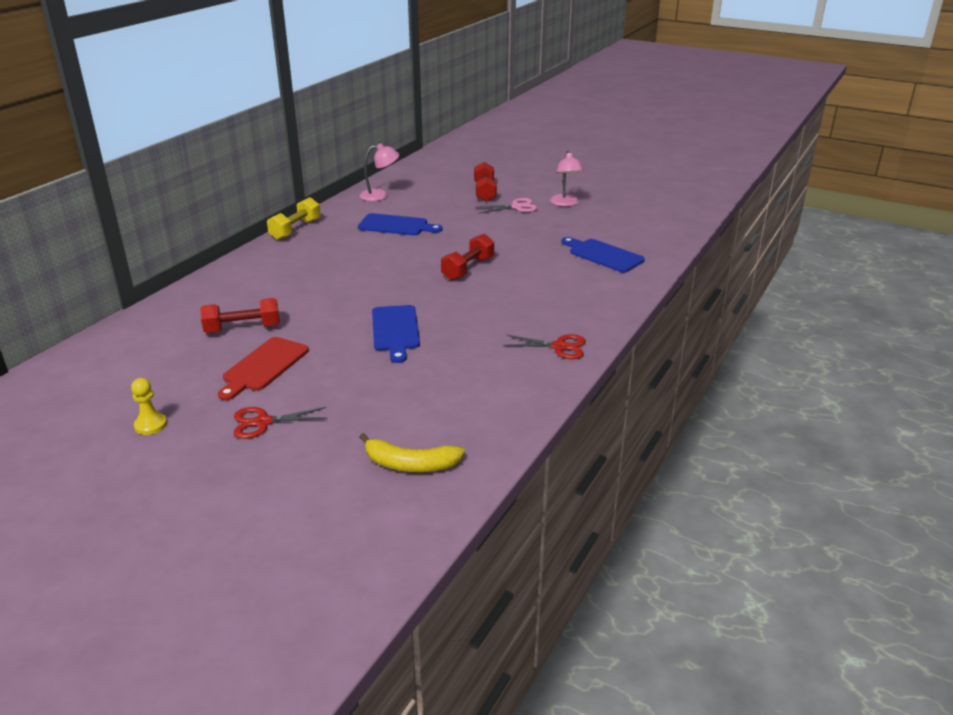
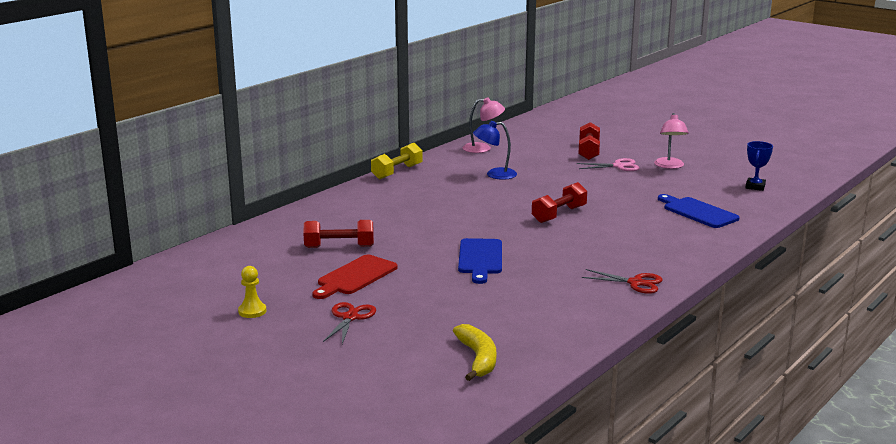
camera: 10 degrees right, 10 degrees down
(263, 422) = (350, 317): red scissors -> red scissors turned 105 degrees clockwise
(396, 225) = (495, 174): blue cutting board -> blue lamp
(410, 464) = (478, 359): yellow banana -> yellow banana turned 120 degrees counterclockwise
(651, 221) = (755, 187): none -> blue trophy

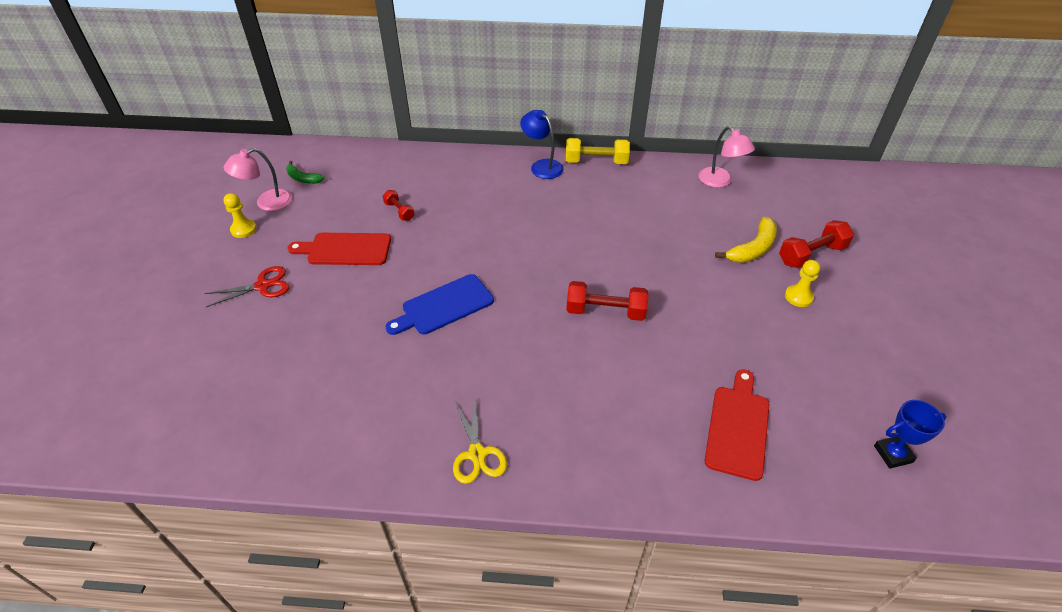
camera: 55 degrees right, 25 degrees up
(218, 272) = (303, 178): none -> green banana
(339, 247) = (399, 211): red dumbbell -> red dumbbell, size x0.58
(478, 359) = (223, 406): yellow banana -> yellow banana (752, 248)
(495, 174) = (661, 220): blue lamp -> blue lamp (542, 166)
(618, 166) = (798, 297): pink scissors -> yellow pawn
(635, 283) = (477, 454): red scissors -> yellow scissors
(669, 166) = (856, 340): pink lamp -> pink lamp (267, 203)
(698, 212) = (737, 427): blue cutting board -> red cutting board

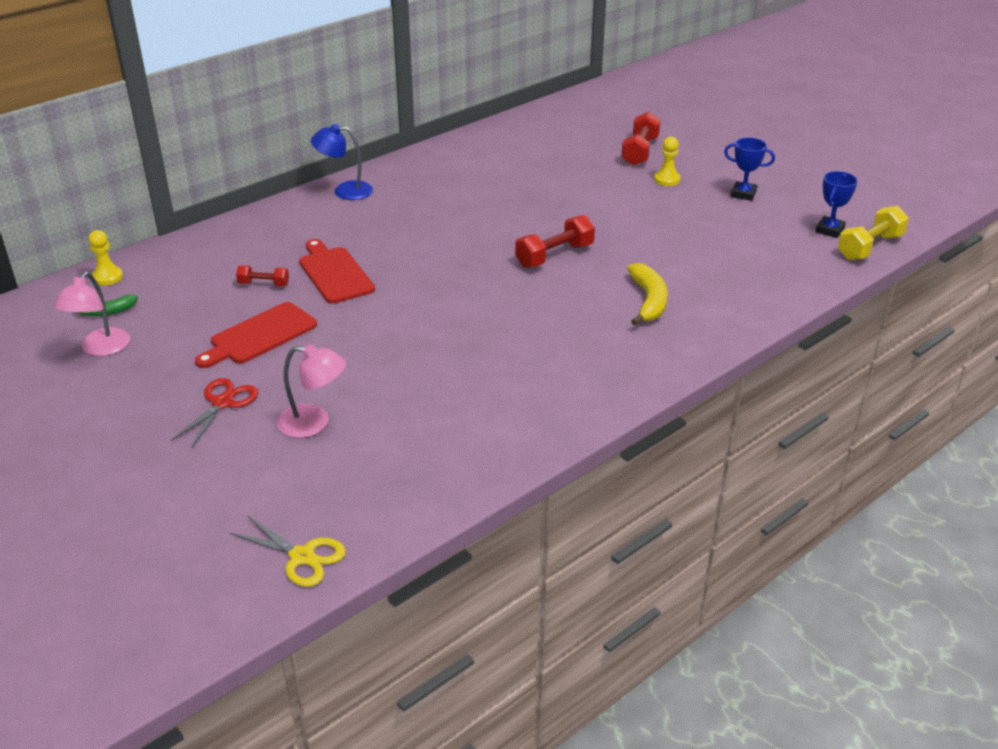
camera: 45 degrees left, 10 degrees down
(243, 229) = (114, 379): yellow pawn -> yellow pawn (107, 277)
(444, 306) = (423, 321): blue cutting board -> none
(477, 454) = (599, 383): yellow scissors -> yellow scissors (302, 556)
(596, 162) = (388, 167): yellow dumbbell -> yellow dumbbell (870, 247)
(720, 181) = (510, 136): pink lamp -> pink lamp (314, 423)
(737, 427) = (734, 268): red cutting board -> red cutting board (334, 273)
(752, 248) = (597, 167): yellow banana -> yellow banana (648, 301)
(853, 356) = (743, 194): none -> blue trophy

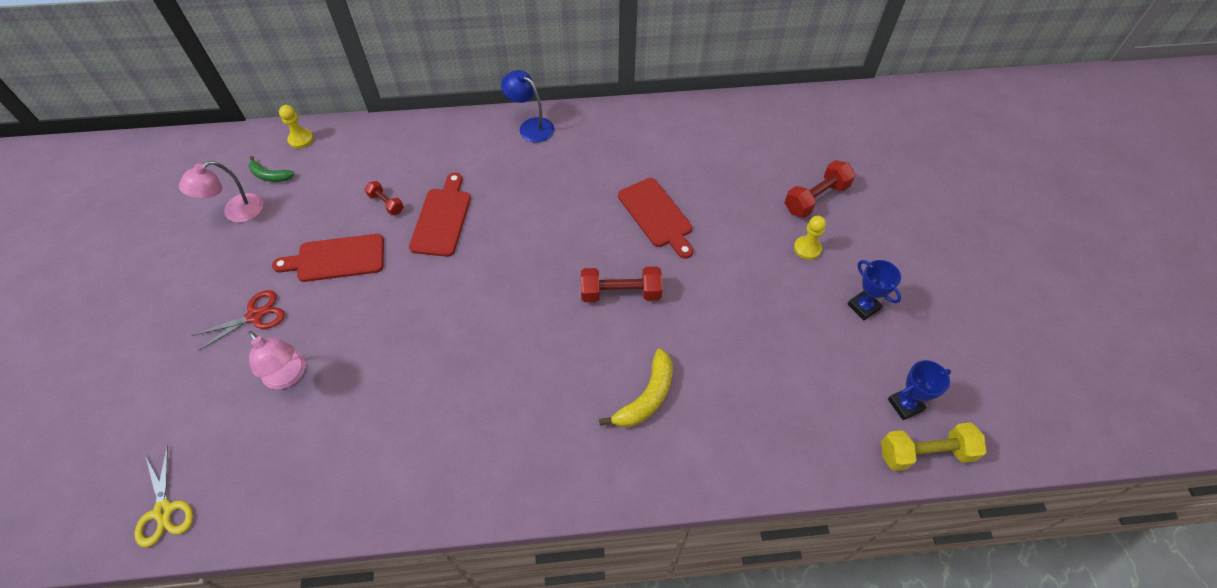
camera: 35 degrees right, 20 degrees up
(527, 203) = (656, 215): none -> red cutting board

